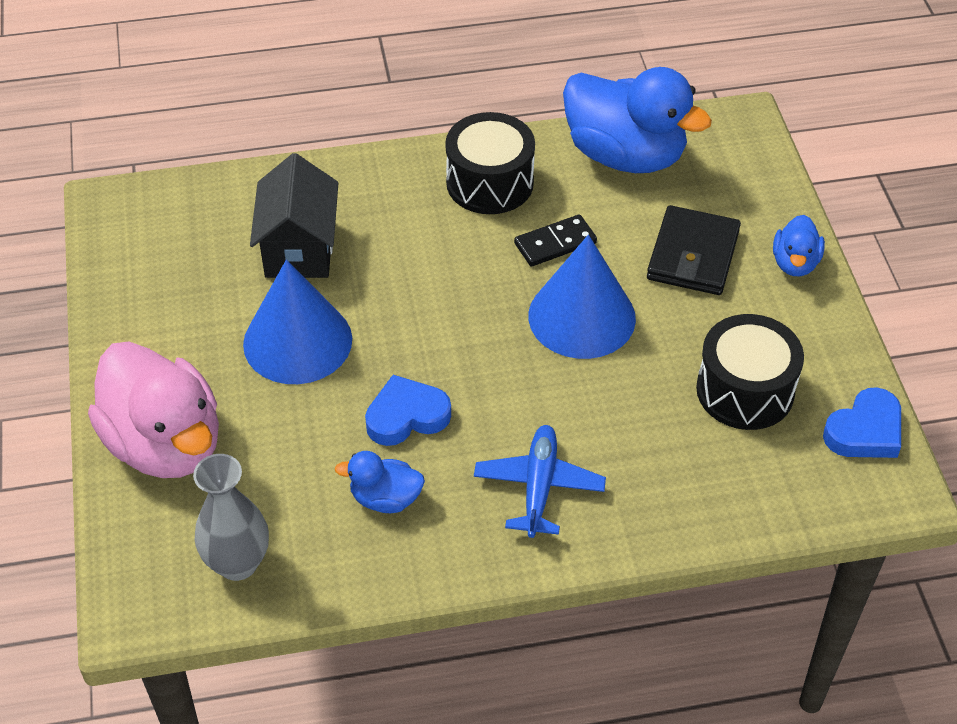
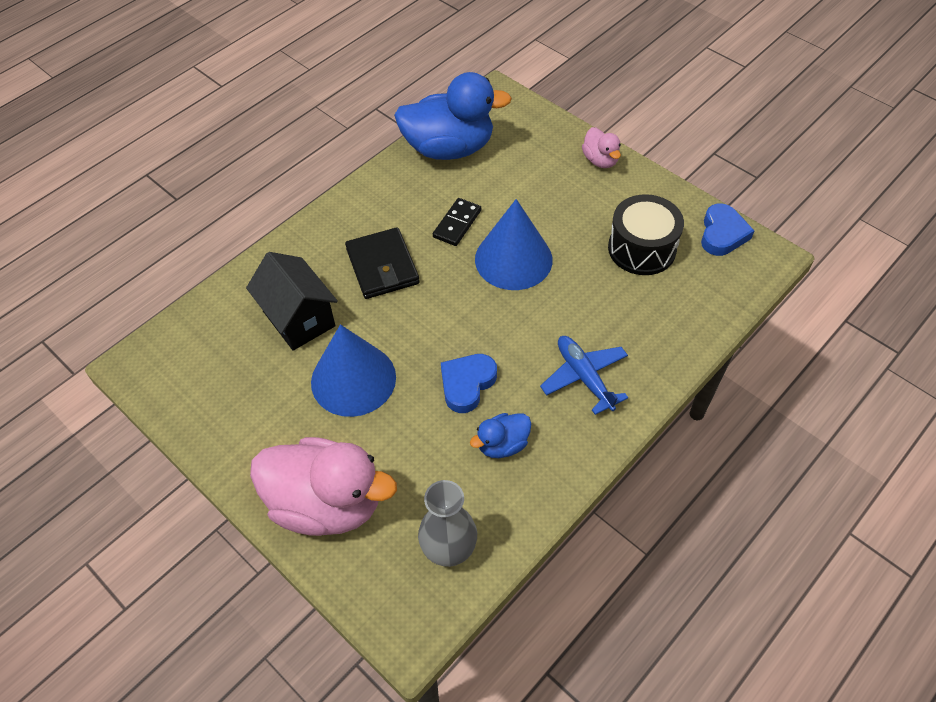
camera: 35 degrees left, 5 degrees up
(490, 182) = (383, 208): black drum -> none
(693, 255) = (542, 186): black wallet -> black wallet (382, 266)
(795, 263) = (600, 160): blue duck -> pink duck

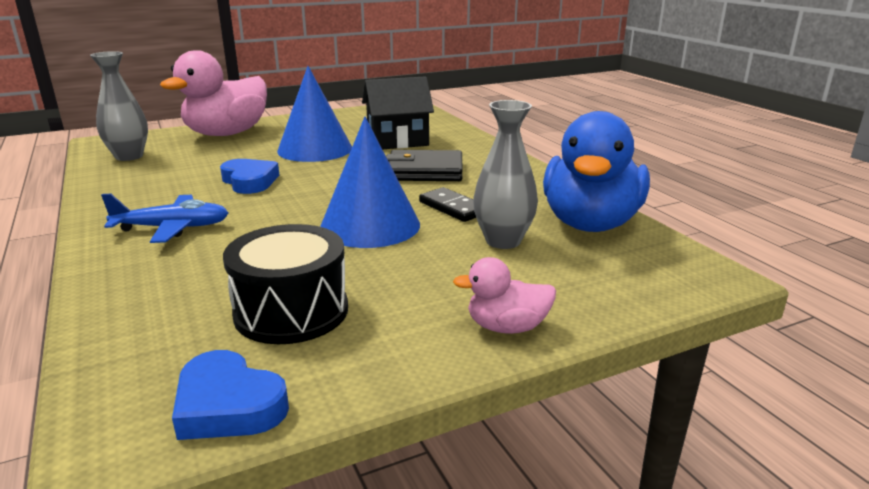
camera: 110 degrees right, 30 degrees down
(500, 184) = (503, 241): none -> grey vase
(502, 444) = (172, 184): blue duck -> none

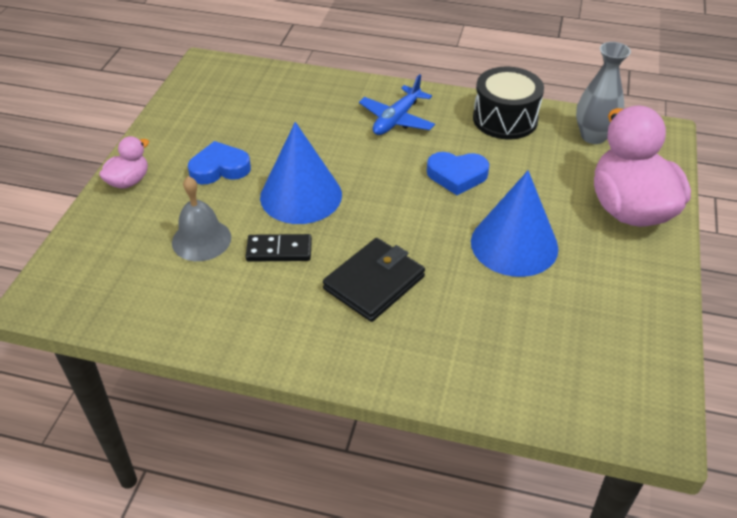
camera: 130 degrees right, 20 degrees up
(228, 405) = (193, 90): blue heart -> blue heart (219, 168)
(291, 311) = (237, 126): black drum -> black drum (505, 119)
(397, 141) = (486, 316): black house -> none
(503, 241) = (201, 240): grey vase -> grey bell
(590, 223) = (162, 303): blue duck -> none

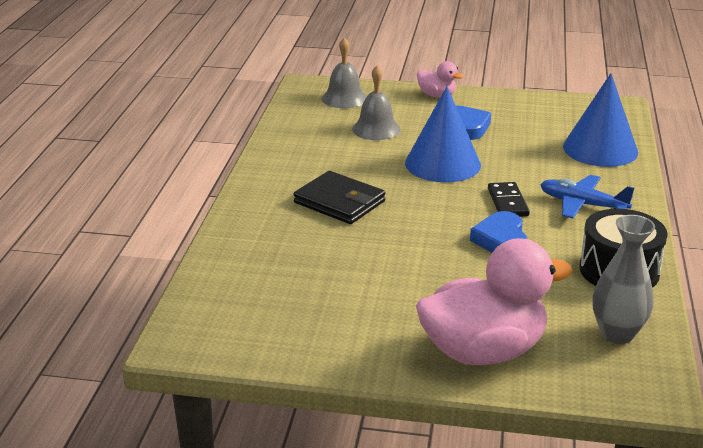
camera: 85 degrees right, 15 degrees down
(102, 262) = (344, 98): none -> grey bell
(279, 250) = (371, 160): black domino -> black domino (508, 202)
(514, 244) = (404, 272): blue cone -> blue cone (600, 149)

